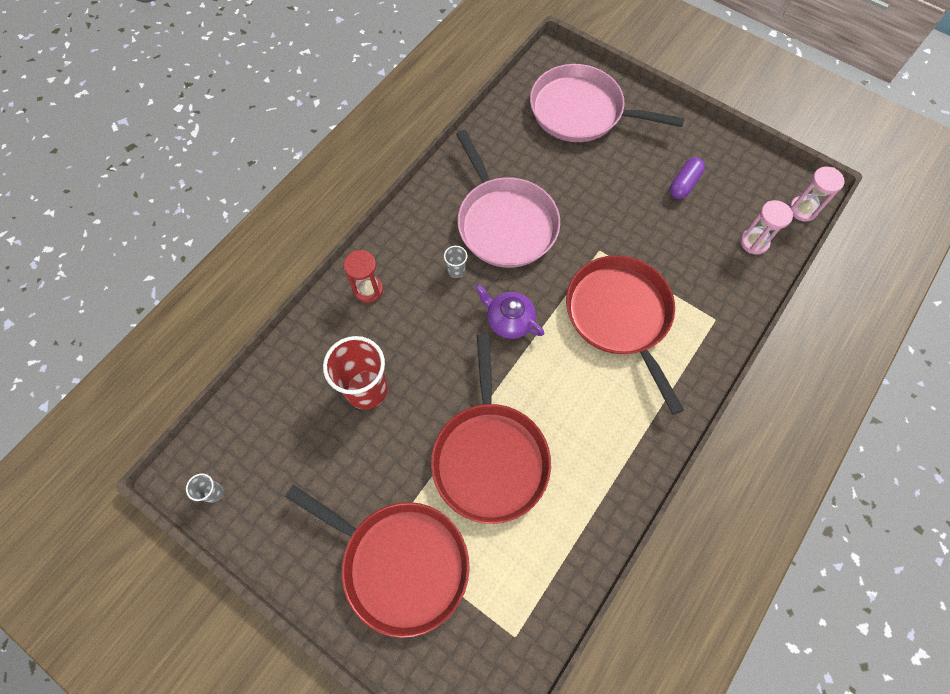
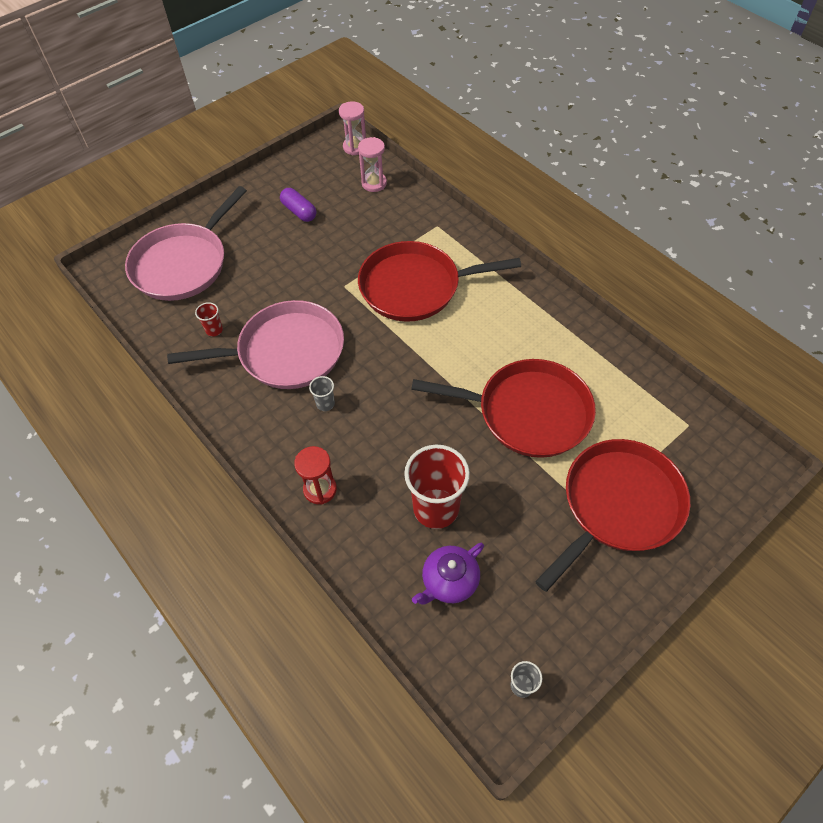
camera: 75 degrees left, 10 degrees down
(509, 320) = (394, 370): purple teapot -> purple teapot (449, 581)
(513, 160) = (214, 330): none -> red cup

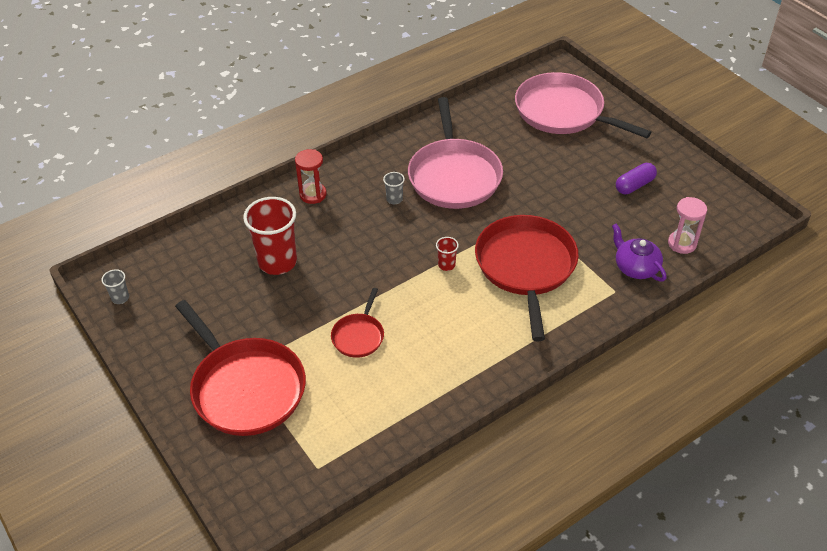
camera: 95 degrees right, 10 degrees down
(214, 330) = (483, 133): red cup -> red cup (446, 265)
(355, 147) = (743, 230): pink hourglass -> none
(449, 581) = (213, 264): purple teapot -> purple teapot (635, 267)
(527, 412) = (359, 336): red pan -> red pan, size x0.49

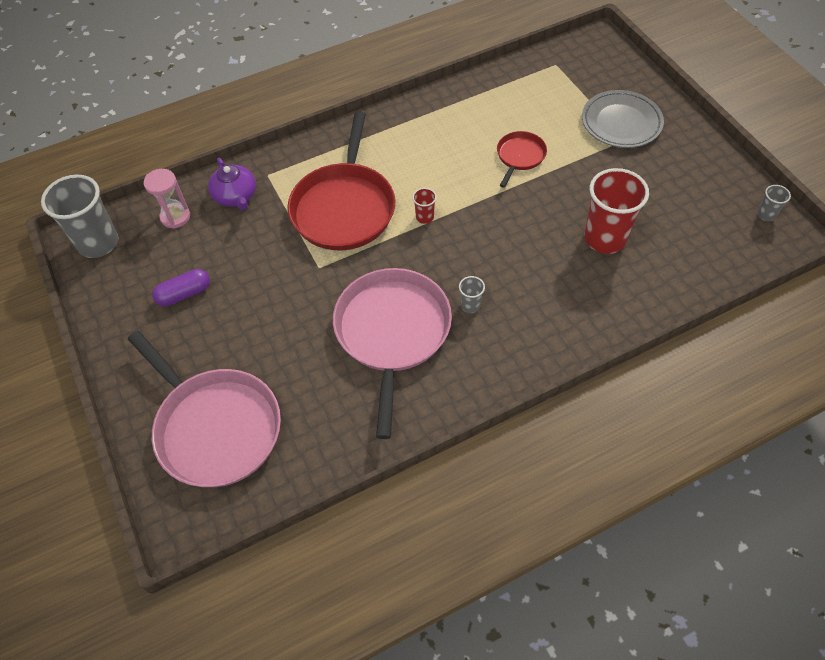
camera: 170 degrees left, 10 degrees up
(245, 388) = (621, 123): red pan -> grey plate
(313, 194) = (570, 323): red hourglass -> none
(736, 215) = (98, 243): none -> grey cup

